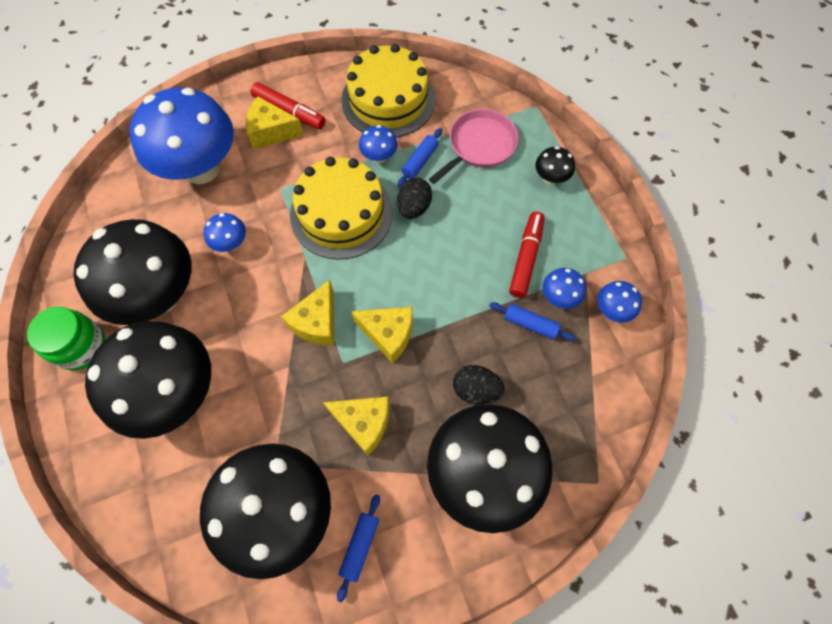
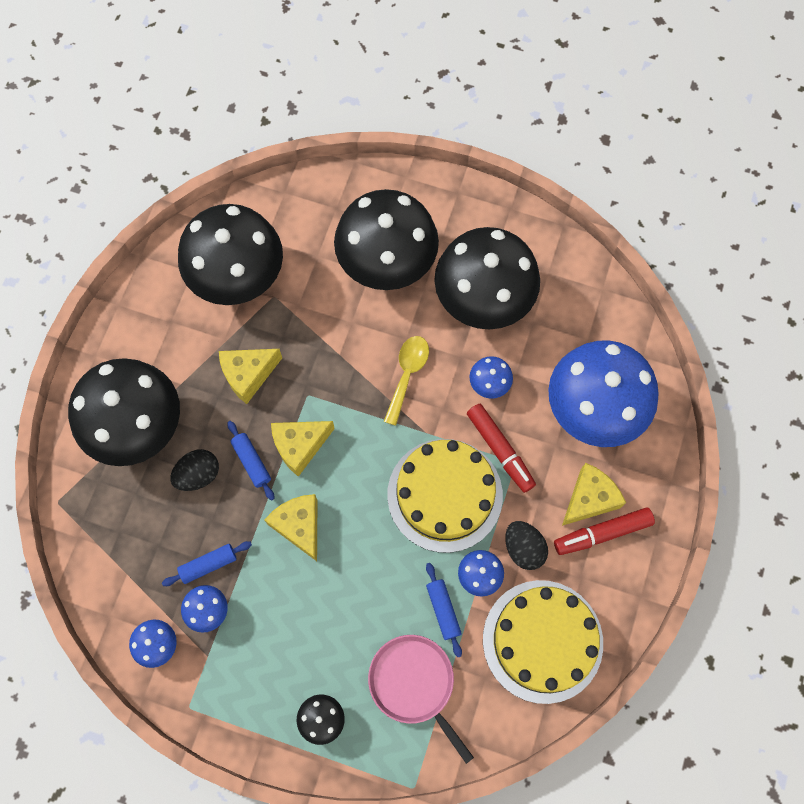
camera: 130 degrees right, 5 degrees up
(81, 346) = (484, 224): green jar -> none
(267, 303) = (407, 375): none -> yellow spoon
(317, 322) = (358, 400): yellow cheese -> yellow cheese (299, 526)
(360, 546) = (171, 311): blue rolling pin -> blue rolling pin (252, 462)
(414, 207) = (398, 562): black egg -> black egg (523, 548)
(479, 145) = (414, 684): pink pan -> pink pan turned 150 degrees clockwise
(526, 258) = (266, 617): red marker -> red marker (500, 449)

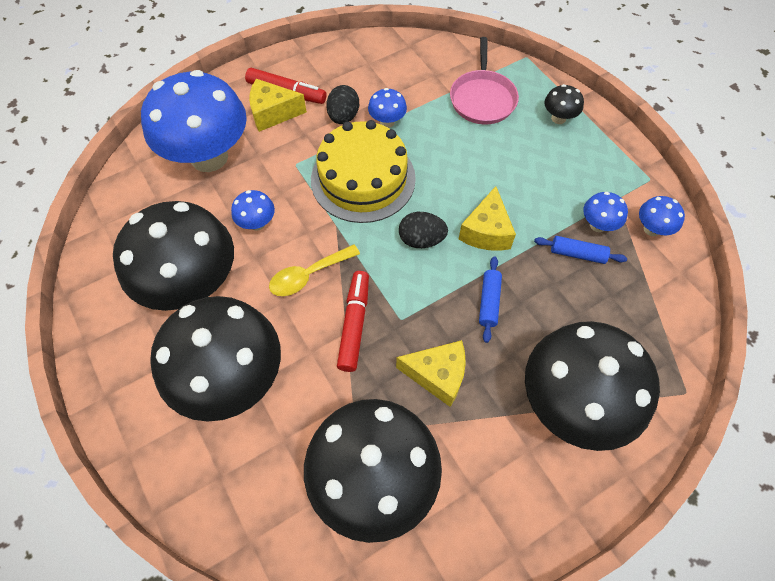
camera: 140 degrees left, 10 degrees down
(198, 475) = (541, 324): black egg -> black egg (421, 240)
(300, 446) = (440, 285): yellow cheese -> none
(443, 610) = (428, 120): blue rolling pin -> none
(500, 449) = (296, 178): red marker -> red marker (354, 324)
(542, 641) = (382, 69): yellow cake -> none

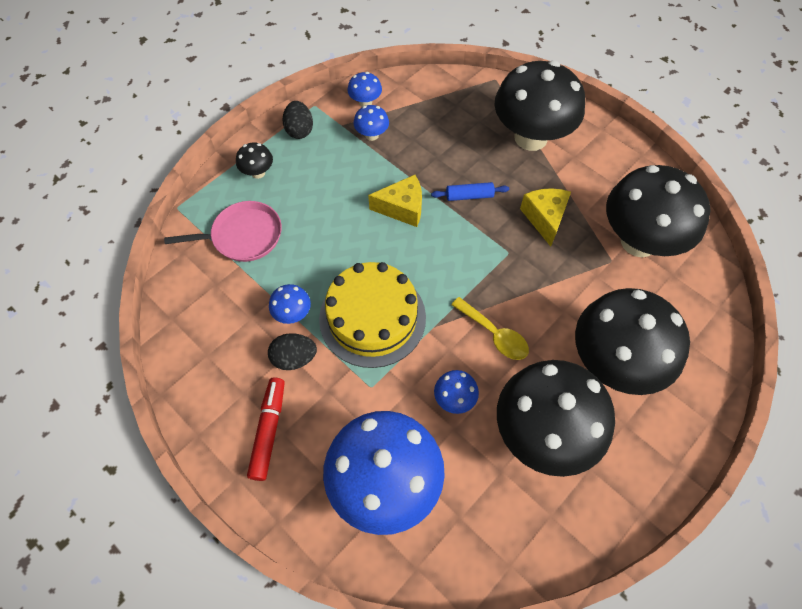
camera: 105 degrees left, 0 degrees up
(273, 113) = (304, 435): yellow cheese -> none
(354, 324) = (526, 285): red marker -> none
(421, 240) = (426, 254): black egg -> black egg (299, 130)
(577, 254) = (404, 145): blue rolling pin -> none

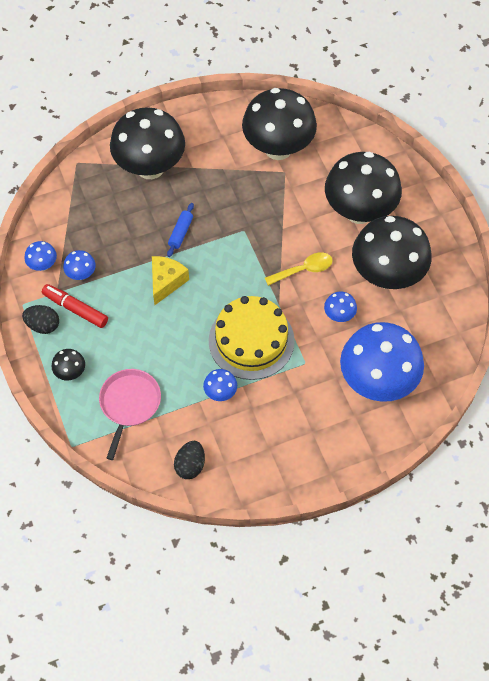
camera: 65 degrees left, 0 degrees up
(268, 431) = (306, 440): red marker -> red marker (75, 309)
(294, 358) = (258, 404): black egg -> black egg (190, 465)
(545, 218) = (228, 194): yellow cheese -> none

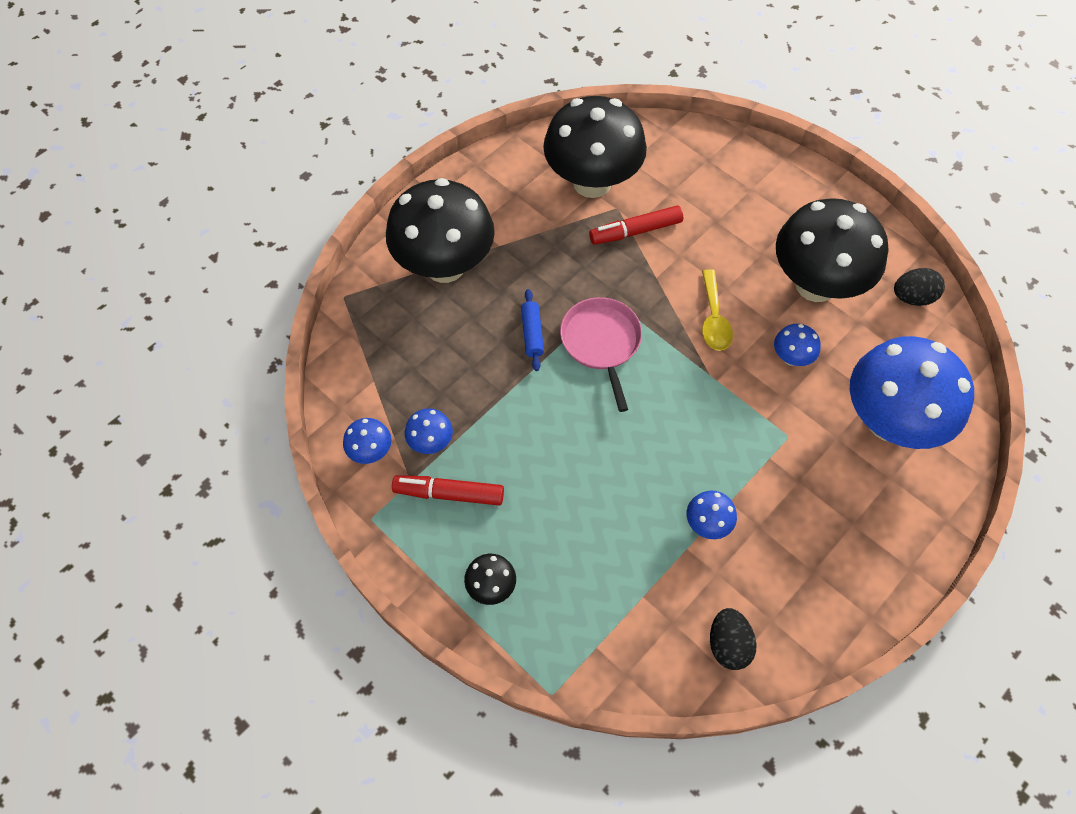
camera: 25 degrees left, 0 degrees up
(43, 325) = (416, 536): black egg -> black egg (912, 297)
(129, 404) = (597, 595): pink pan -> pink pan (601, 343)
(166, 282) = (551, 405): yellow cheese -> none
(251, 340) = (704, 436): yellow cake -> none
(287, 192) = (635, 231): none -> red marker
(303, 270) = (713, 318): yellow spoon -> yellow spoon turned 135 degrees clockwise
(359, 211) = (735, 221): black mushroom -> none

